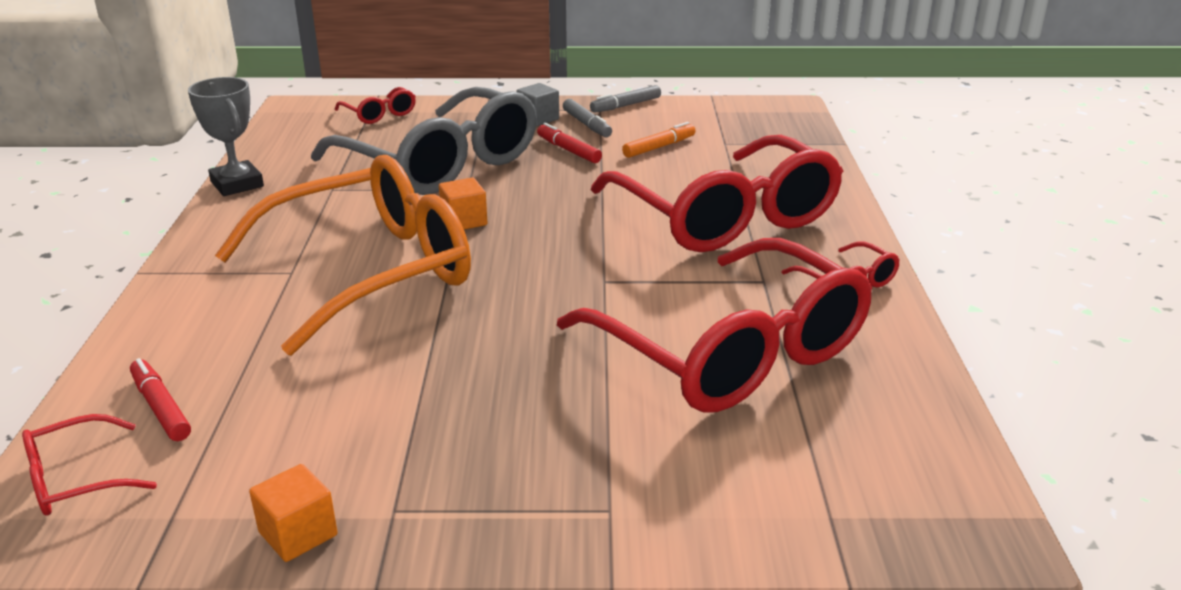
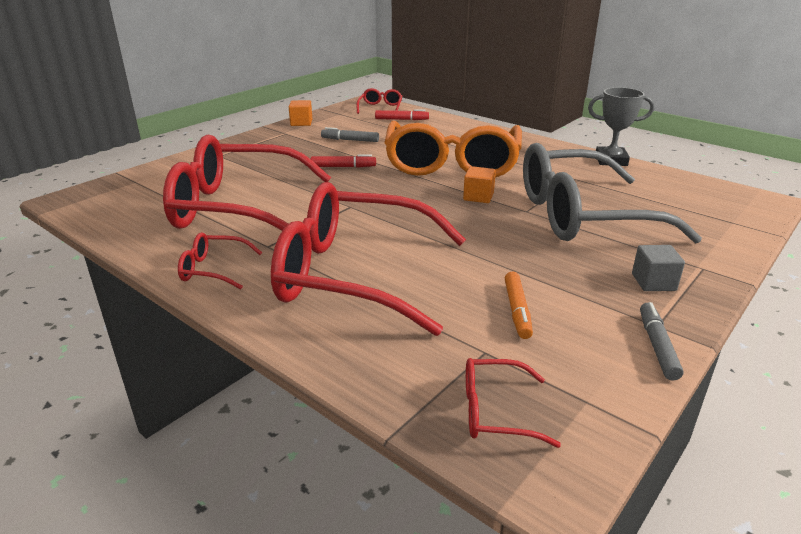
camera: 130 degrees right, 0 degrees up
(380, 114) = (721, 223): red glasses -> red glasses (495, 411)
(568, 150) = (557, 267): red marker -> red marker (343, 167)
(587, 125) = (614, 299): grey marker -> grey marker (350, 140)

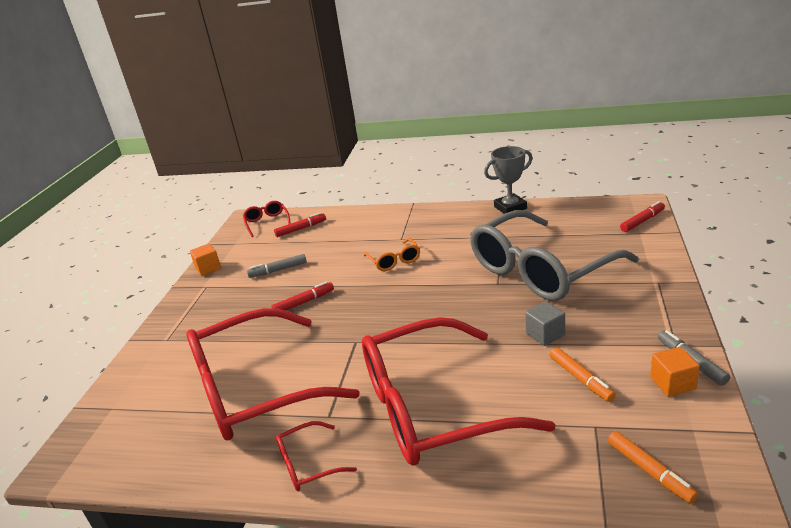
camera: 25 degrees left, 0 degrees up
(452, 164) = (394, 261): orange glasses -> orange glasses, size x0.41
(478, 197) = (449, 285): orange cube -> orange cube (672, 383)
(495, 411) = (649, 471): red glasses -> orange marker
(653, 282) = (641, 309): grey cube -> grey cube (545, 334)
(748, 214) = (642, 221): none -> red marker

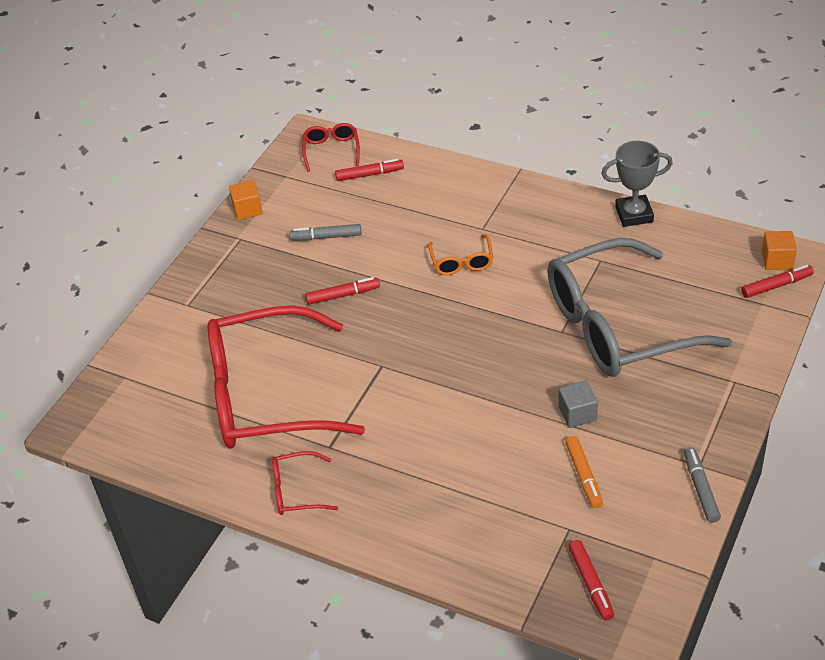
camera: 15 degrees right, 15 degrees up
(432, 408) = (428, 466): red glasses -> none
(649, 471) = (591, 584): orange marker -> red marker
(672, 383) = (667, 506): orange cube -> orange cube (777, 260)

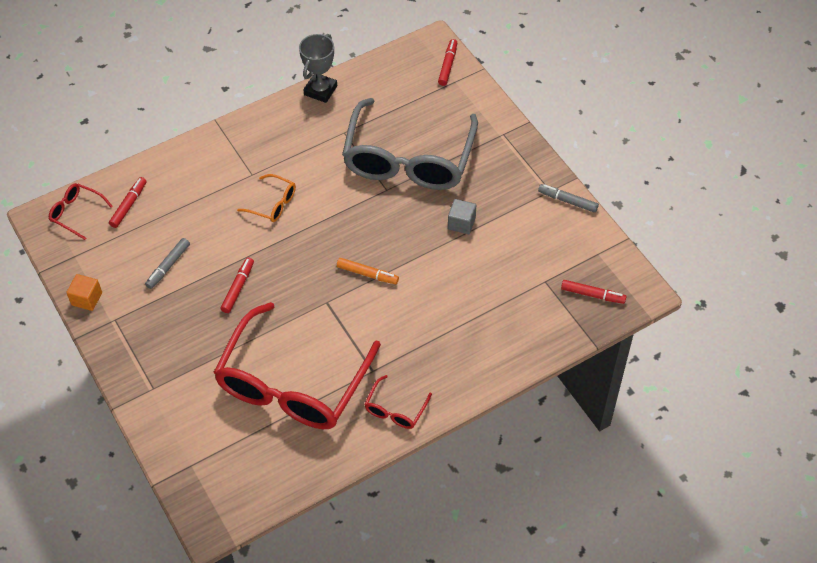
camera: 60 degrees left, 10 degrees up
(584, 476) = (512, 250): orange marker -> orange marker (367, 274)
(777, 260) = (428, 51): orange cube -> none

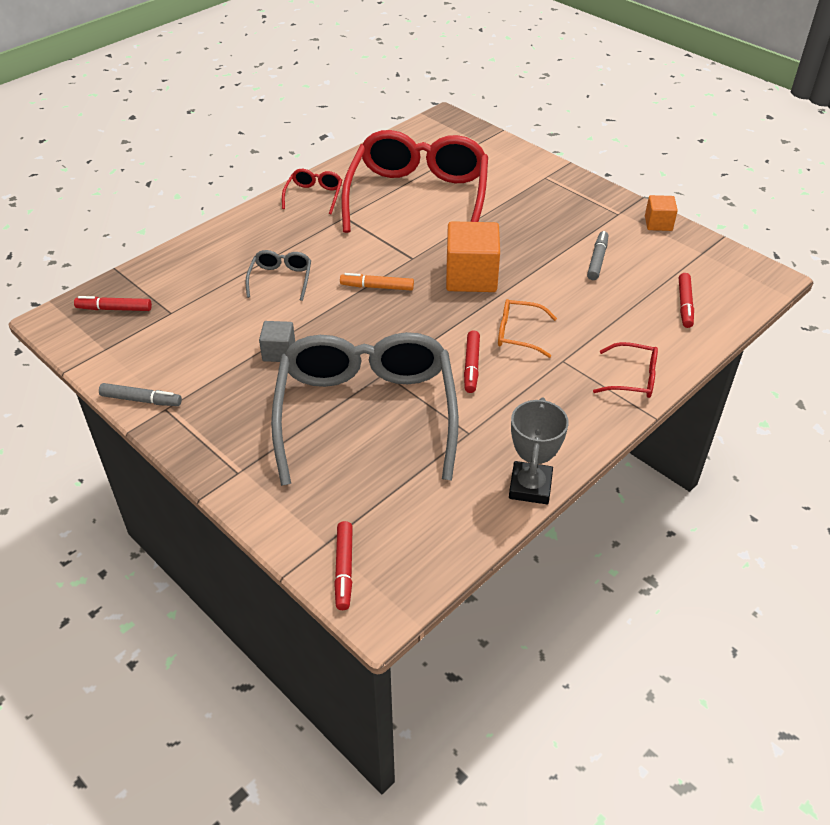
camera: 165 degrees right, 10 degrees down
(76, 213) = (736, 288): red glasses -> red glasses (633, 378)
(238, 288) = (511, 254): red marker -> red marker (471, 366)
(284, 269) = (471, 277): none -> orange cube
(447, 300) = (281, 279): none -> grey glasses

